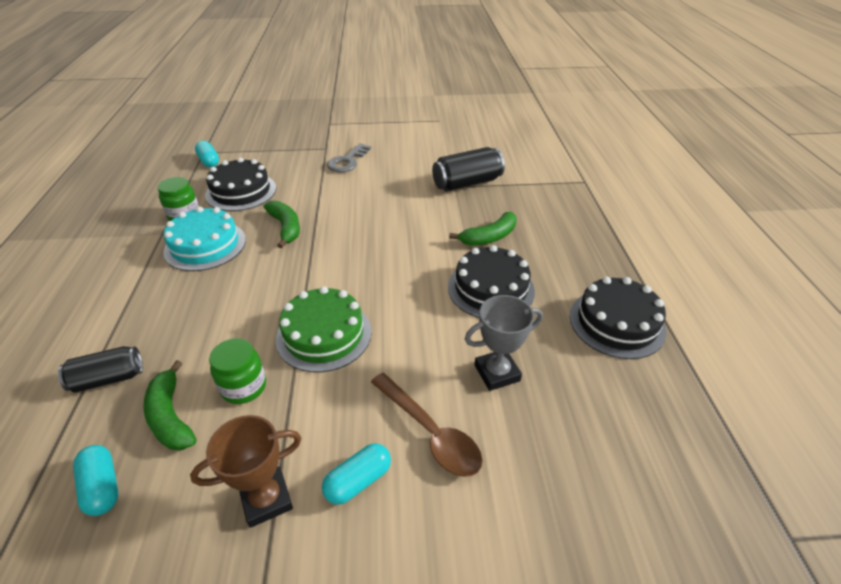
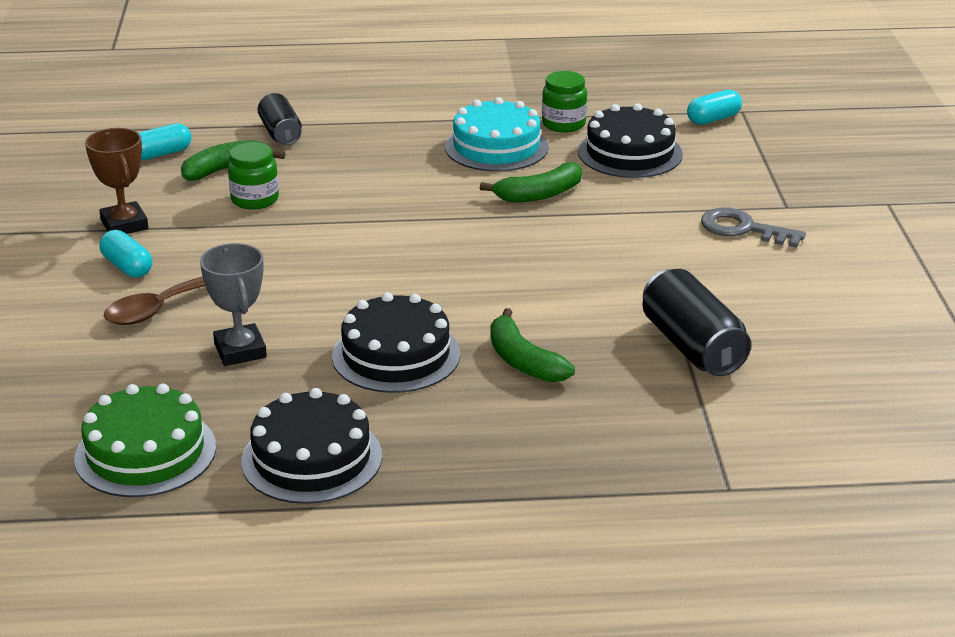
camera: 90 degrees right, 10 degrees down
(324, 334) = (323, 237): green cake -> green cake (145, 452)

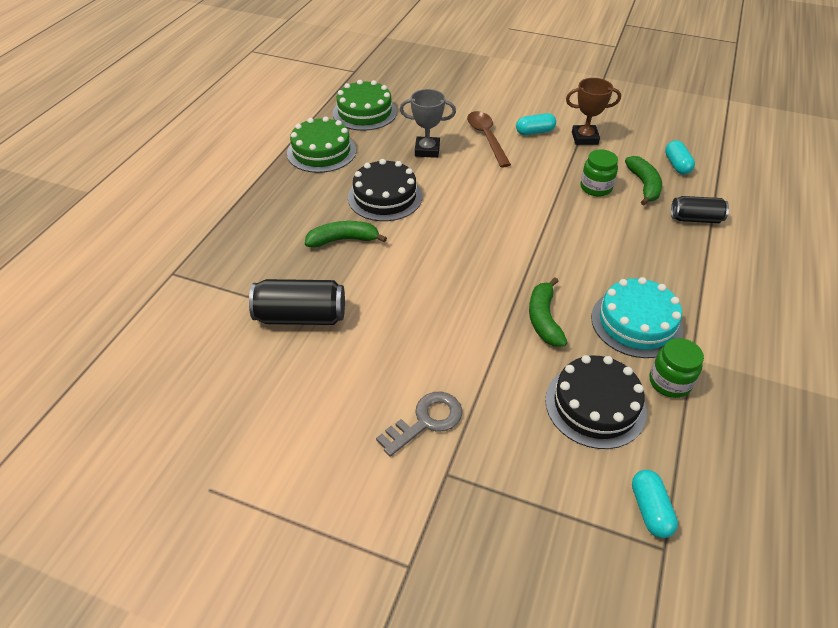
camera: 115 degrees right, 15 degrees up
(312, 458) = (321, 152): black cake -> green cake

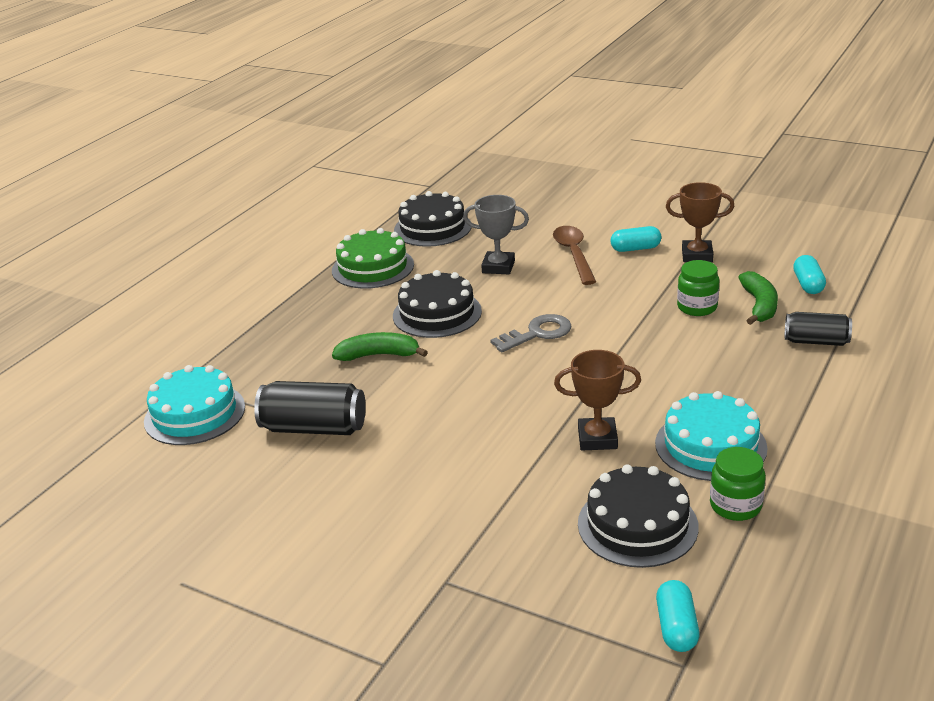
camera: 10 degrees right, 15 degrees down
(191, 305) = (195, 414): none -> turquoise cake
(365, 112) = (432, 228): green cake -> black cake
(426, 421) = (434, 531): grey key -> grey key (537, 333)
(544, 319) = (597, 438): green banana -> brown trophy

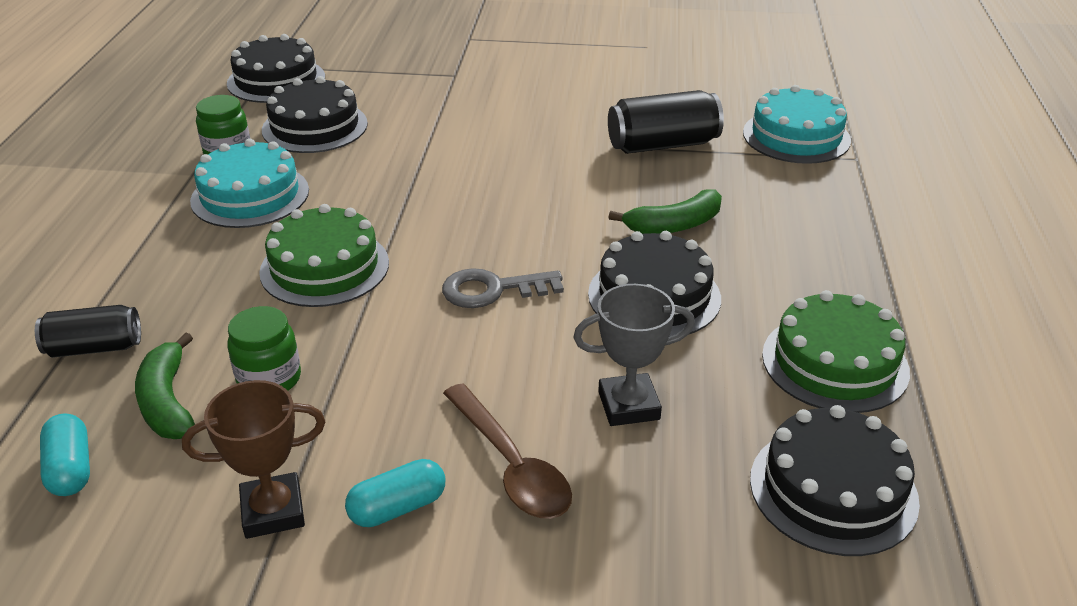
camera: 155 degrees right, 5 degrees up
(537, 333) = (493, 290): grey key -> grey key turned 45 degrees clockwise
(597, 438) = (369, 182): brown trophy -> none
(652, 368) = (324, 267): none -> green cake
(676, 627) = (276, 80): turquoise capsule -> black cake

